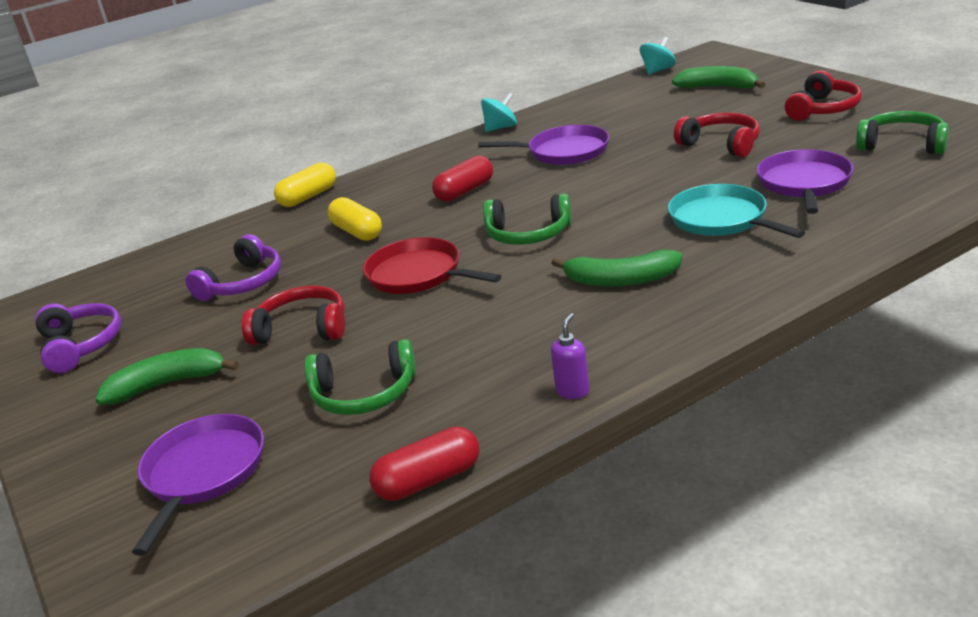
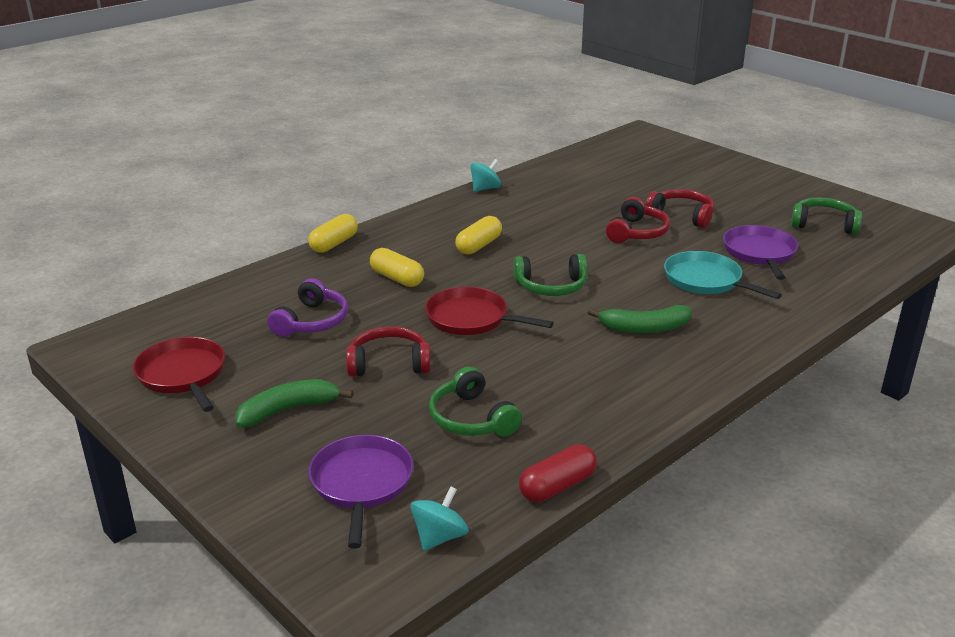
camera: 15 degrees left, 0 degrees up
(81, 345) = (183, 375): purple headphones -> red pan
(364, 394) = (471, 419): green headphones -> green headphones turned 75 degrees clockwise
(465, 191) = (478, 246): red capsule -> yellow capsule
(564, 152) = (551, 214): purple pan -> none
(572, 391) = (642, 417): purple soap dispenser -> none
(658, 70) = (603, 144): turquoise spinning top -> turquoise spinning top (439, 537)
(718, 87) = (660, 164): green banana -> none
(823, 109) = (753, 190): red headphones -> red headphones (637, 232)

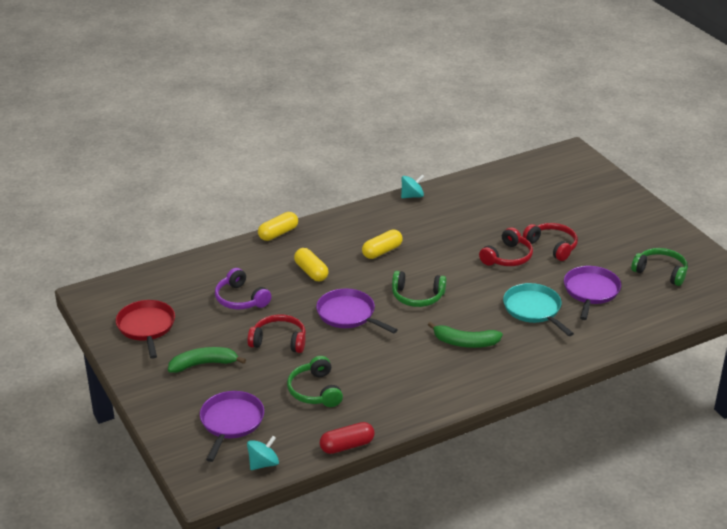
camera: 15 degrees right, 5 degrees up
(312, 321) = (240, 299): purple headphones -> purple headphones turned 105 degrees clockwise
(471, 318) = (348, 314): red pan -> purple pan

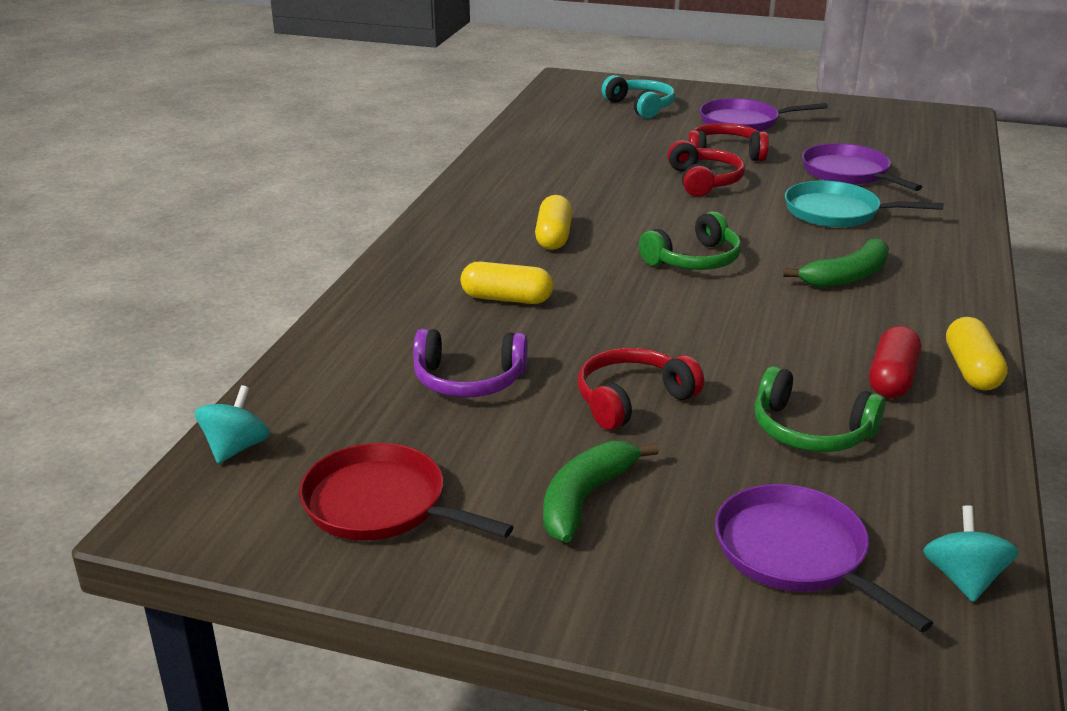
camera: 45 degrees left, 5 degrees down
(278, 233) = (370, 279): yellow capsule -> yellow capsule (971, 370)
(347, 446) = (996, 471): red capsule -> red capsule (891, 379)
(348, 314) = (656, 319): purple pan -> purple pan (743, 122)
(412, 196) = (475, 172): turquoise spinning top -> turquoise spinning top (236, 448)
(572, 192) = (641, 106): none -> turquoise headphones
(661, 272) = (865, 132): green headphones -> none

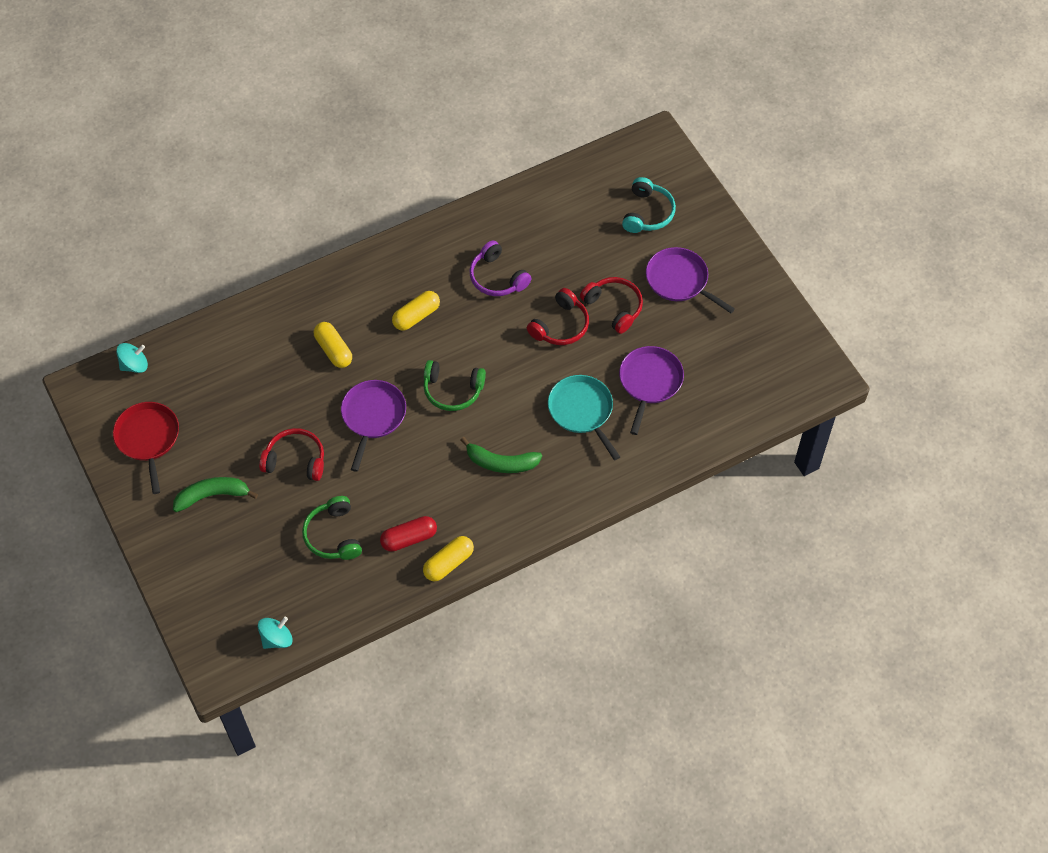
camera: 45 degrees right, 30 degrees up
(468, 380) = (253, 394): purple headphones -> purple headphones (497, 278)
(796, 554) = (243, 581): purple pan -> purple pan (373, 416)

